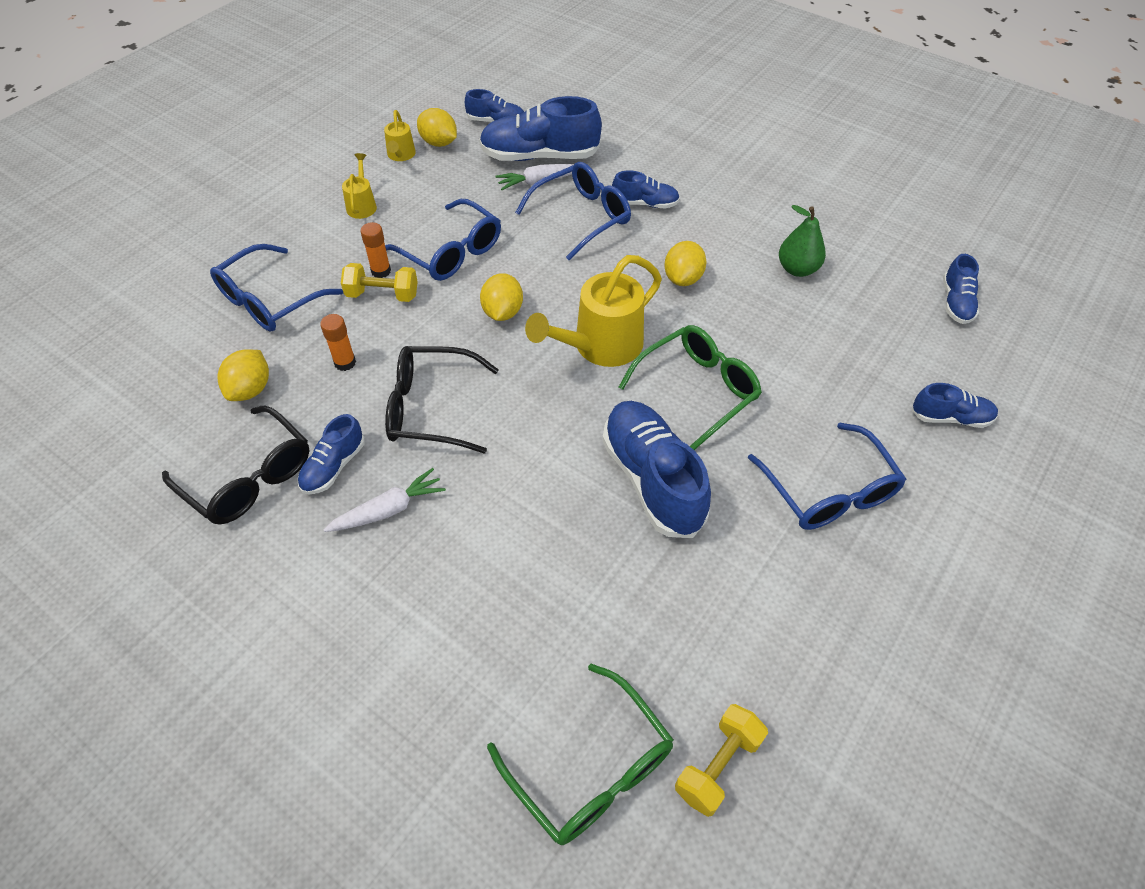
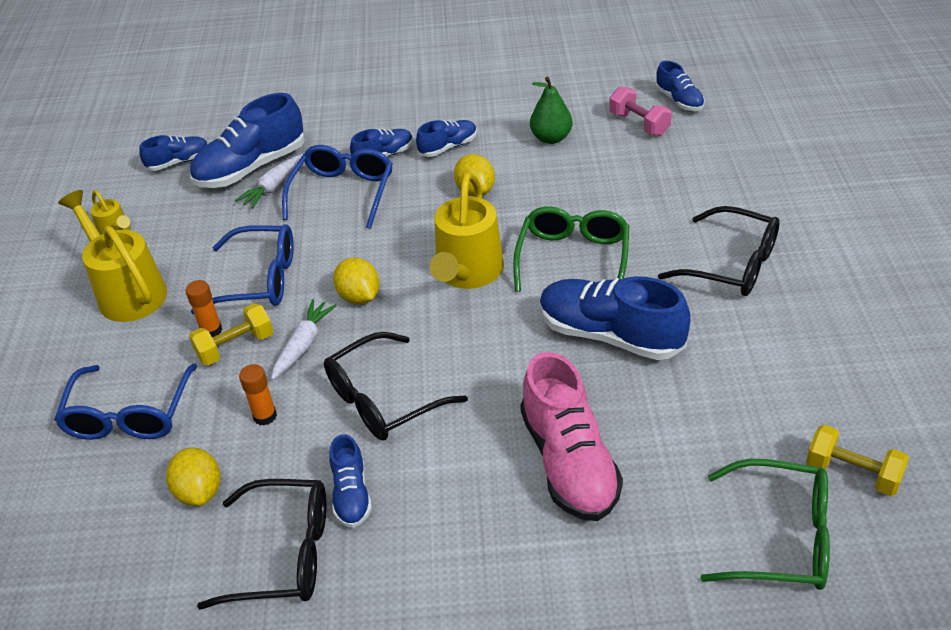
camera: 35 degrees left, 10 degrees down
(362, 205) = (127, 291): yellow watering can -> yellow watering can, size x1.98
(389, 509) = (437, 491): white carrot -> white carrot (303, 345)
(439, 143) = (143, 205): yellow lemon -> none
(502, 563) = (569, 462): none -> pink shoe
(718, 766) = (852, 473): yellow dumbbell -> yellow dumbbell turned 60 degrees counterclockwise
(829, 491) = (732, 265): blue glasses -> black glasses
(892, 303) = (639, 124): none -> pink dumbbell
(950, 418) = (754, 173): blue shoe -> blue shoe (448, 147)

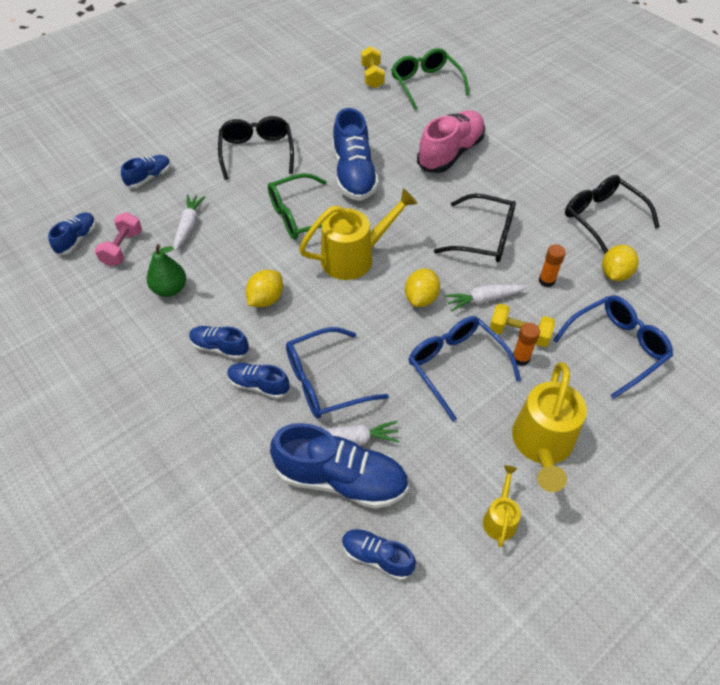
camera: 130 degrees left, 10 degrees up
(351, 495) = (548, 215): blue shoe -> blue shoe (149, 177)
(635, 173) = (189, 225): none -> white carrot

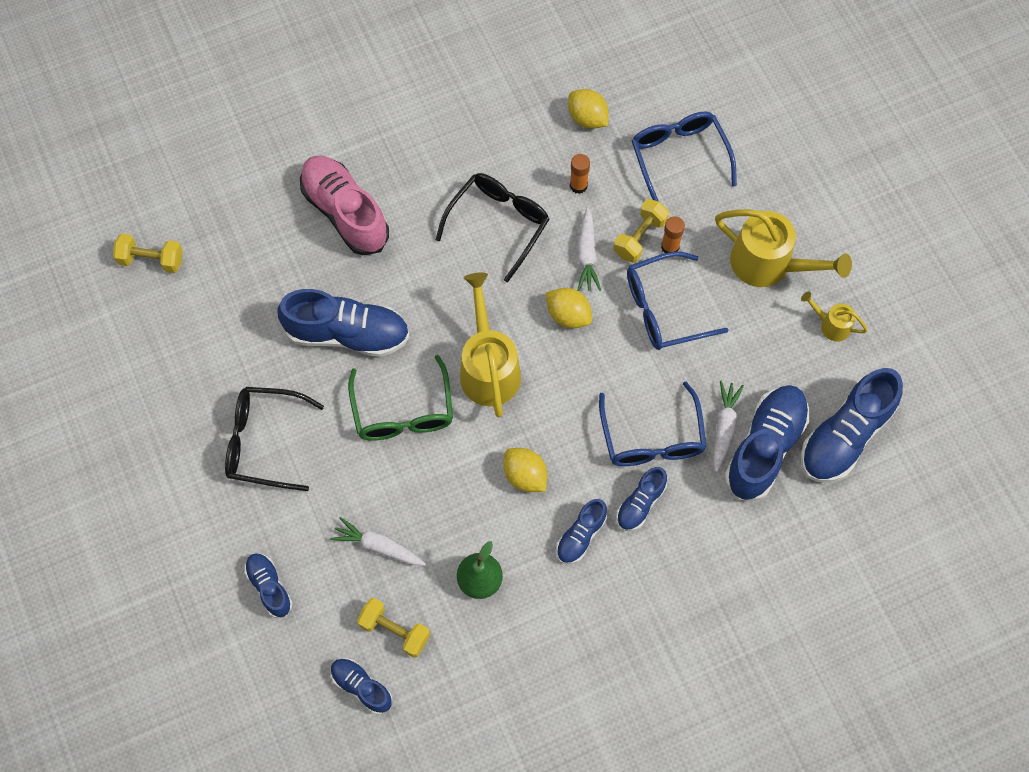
camera: 75 degrees left, 15 degrees up
(122, 248) = (395, 631): pink dumbbell -> yellow dumbbell
(377, 557) = (845, 436): blue shoe -> blue shoe, size x1.87
(425, 84) = (194, 198): green glasses -> none
(602, 218) = (505, 95): black glasses -> none

